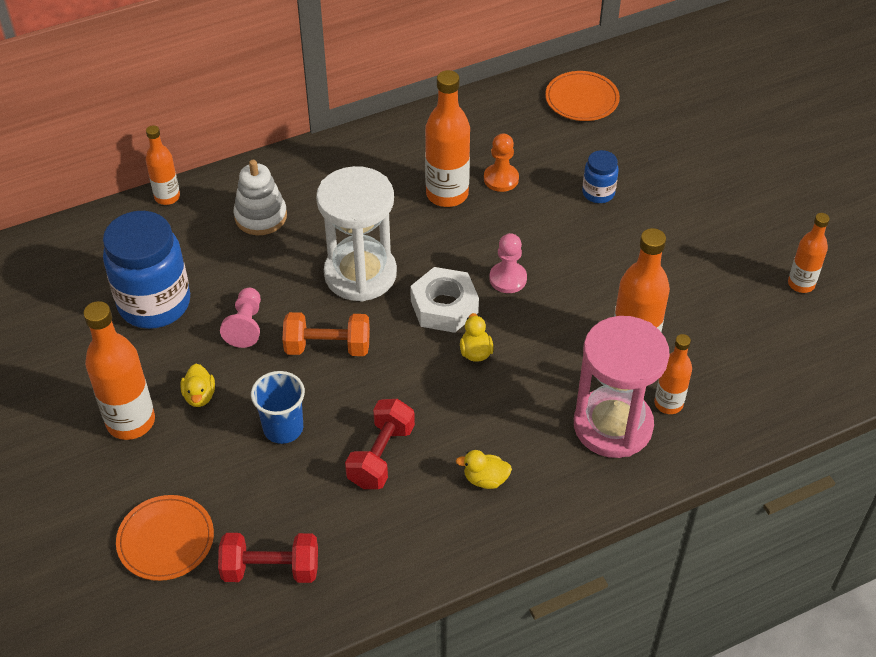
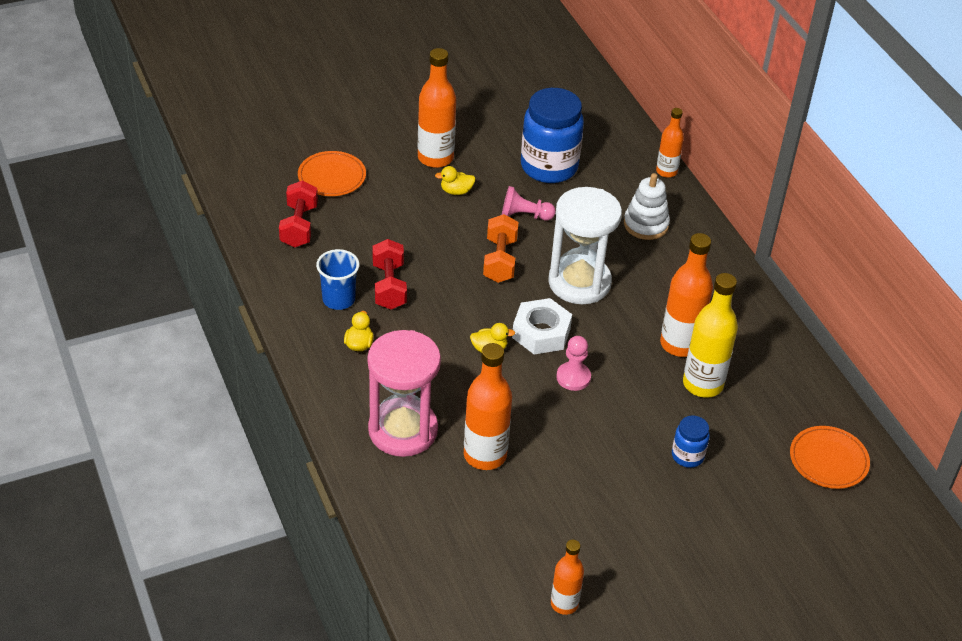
camera: 90 degrees right, 5 degrees down
(283, 428) = (421, 234): blue cup -> blue cup (338, 299)
(381, 456) = (389, 286): red dumbbell -> red dumbbell turned 60 degrees clockwise
(501, 179) = (702, 384): orange pawn -> yellow bottle
(668, 404) = (422, 472): orange bottle -> none

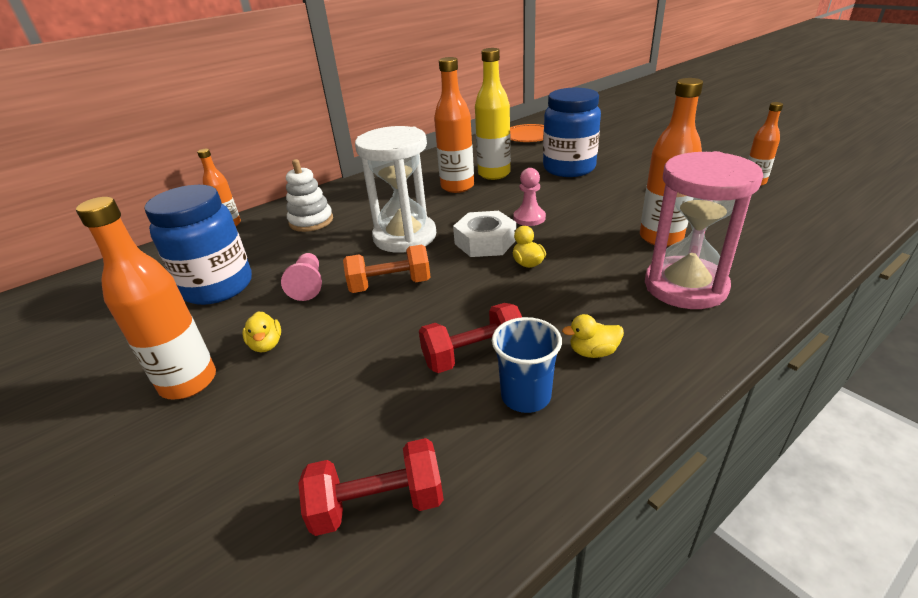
camera: 100 degrees left, 10 degrees down
(332, 176) = (229, 500): orange plate -> none
(687, 456) = (569, 168): blue jar -> blue jar, size x2.08

